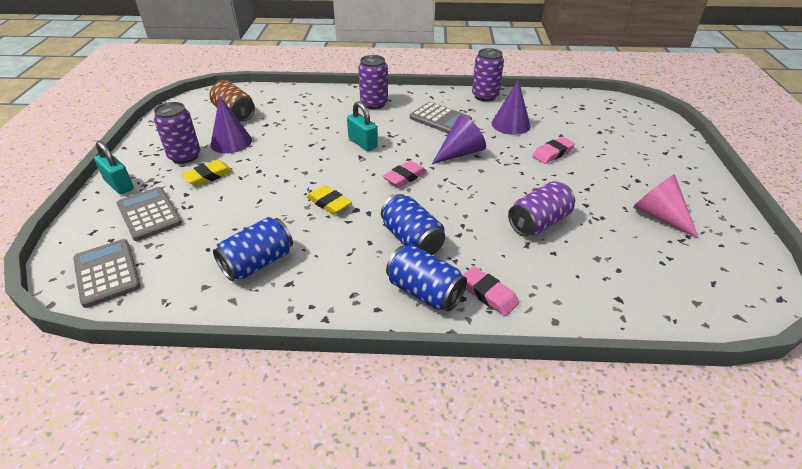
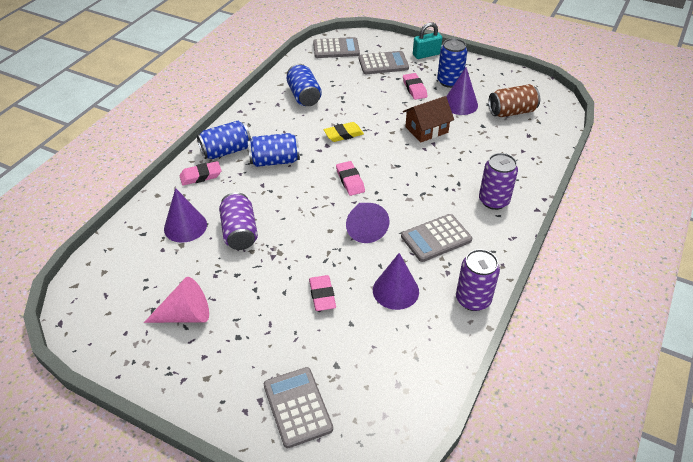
camera: 115 degrees right, 5 degrees up
(185, 156) = (449, 81): purple can -> blue can
(208, 176) = (414, 89): yellow eraser -> pink eraser
(289, 152) = (426, 130): none -> brown house
(362, 143) = (418, 172): turquoise padlock -> none
(573, 267) = (185, 226): none -> purple cone
(647, 137) = (297, 407): none -> grey calculator

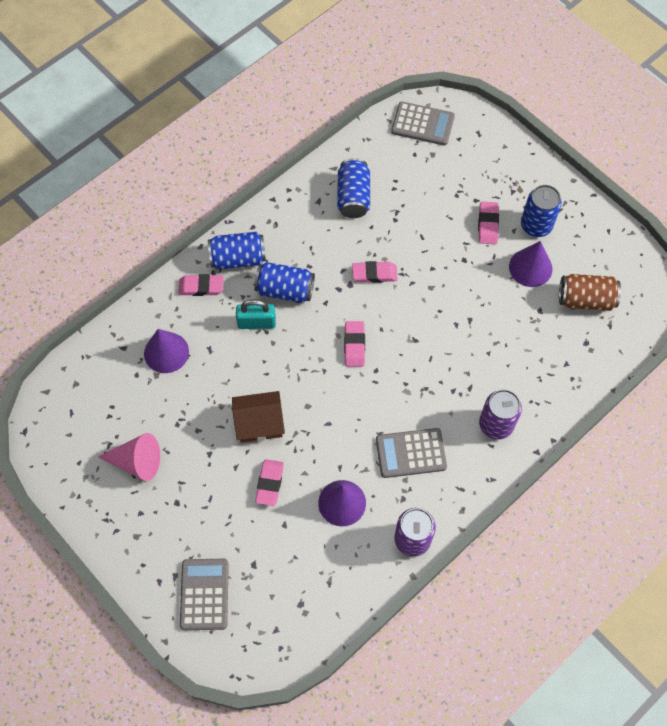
camera: 20 degrees right, 20 degrees up
(239, 232) = (217, 378): purple can -> none
(343, 134) = (374, 274): yellow eraser -> pink eraser
(365, 228) = (344, 415): purple cone -> none
(383, 63) = (469, 169): grey calculator -> none
(426, 54) = (530, 168): turquoise padlock -> turquoise padlock (257, 322)
(426, 130) = (471, 296): brown house -> brown house (259, 423)

